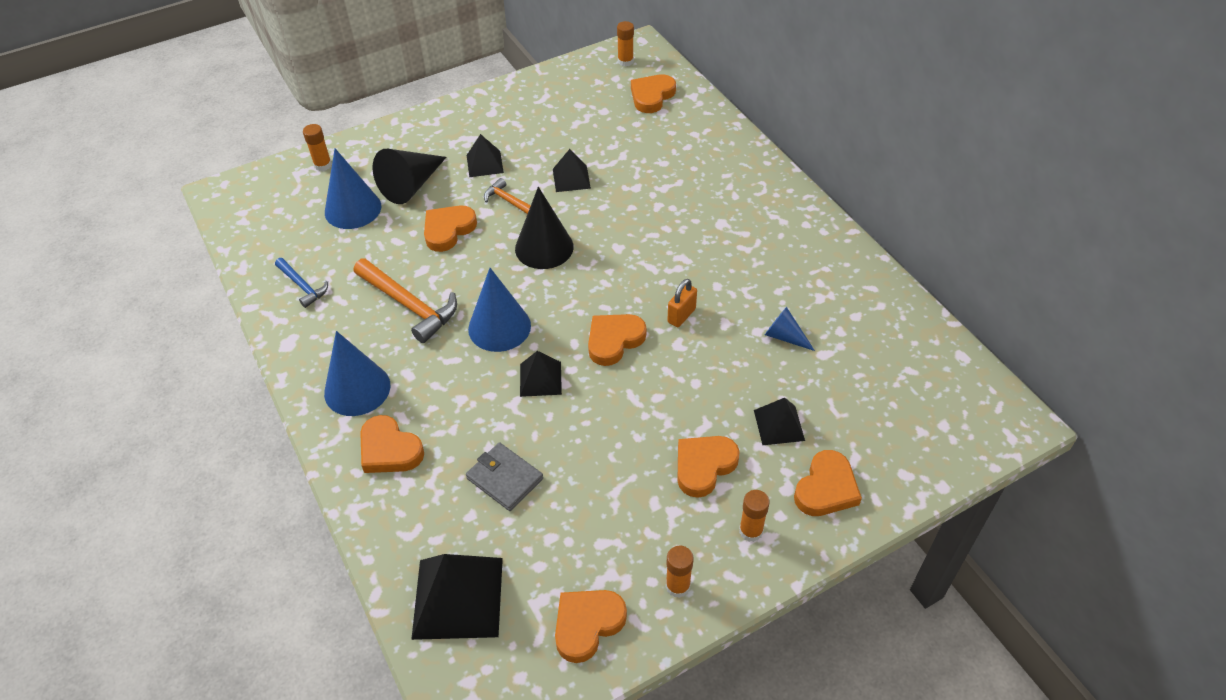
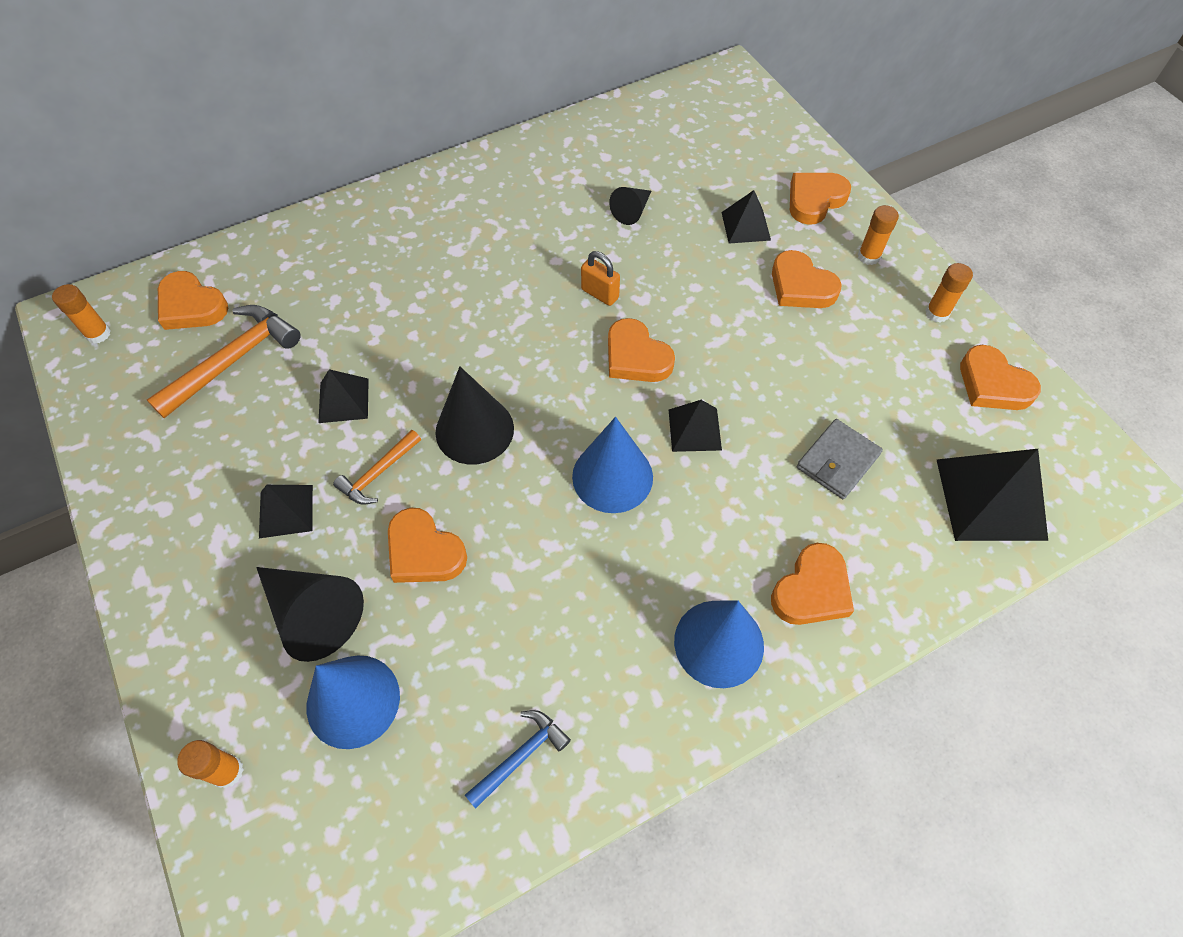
camera: 90 degrees left, 10 degrees up
(409, 305) = (569, 590): orange hammer -> orange hammer (234, 360)
(784, 336) = (632, 211): blue cone -> black cone
(826, 488) = (815, 200): orange heart -> orange heart turned 75 degrees counterclockwise

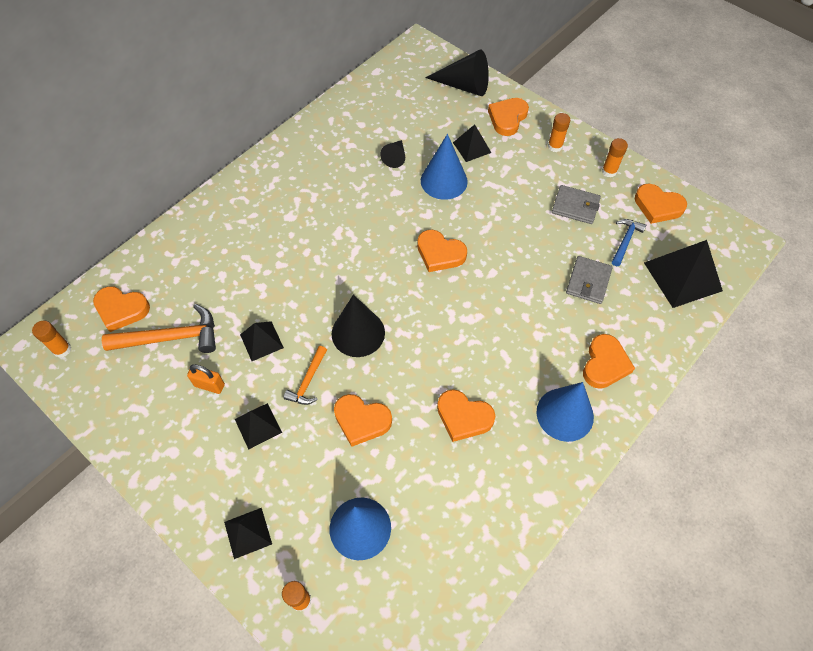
camera: 20 degrees left, 0 degrees up
(234, 360) = (171, 337): orange hammer -> orange hammer turned 60 degrees clockwise
(314, 614) = (309, 484): black cone -> black cone (464, 86)
(521, 756) = (478, 522): blue hammer -> blue hammer (625, 241)
(600, 294) = (398, 219): orange padlock -> orange padlock (209, 385)
(612, 476) = (458, 334): blue cone -> blue cone (444, 181)
(694, 429) = (496, 289): black pyramid -> black pyramid (248, 533)
(801, 286) = (522, 177): orange heart -> orange heart (463, 417)
(863, 348) = (575, 206): none -> grey wallet

